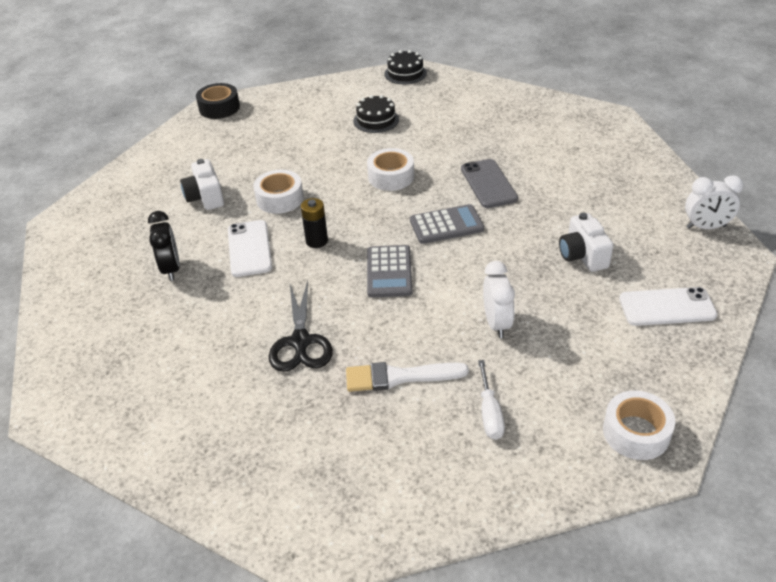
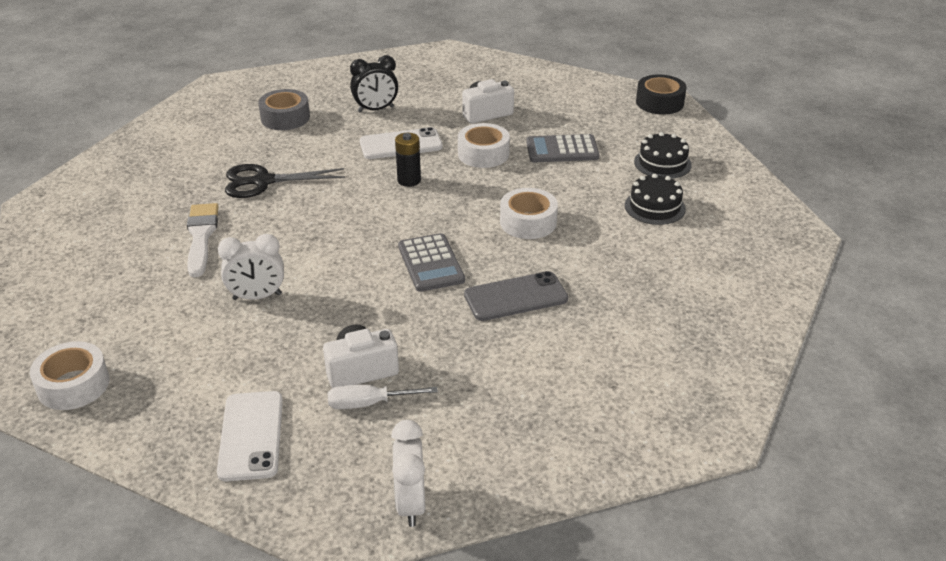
camera: 85 degrees right, 5 degrees down
(165, 338) = (285, 118): none -> grey tape
(389, 272) = (353, 226): grey calculator -> grey calculator (562, 150)
(405, 73) = (787, 227): black cake -> black cake (662, 163)
(489, 413) = (137, 289): white screwdriver -> white screwdriver (369, 403)

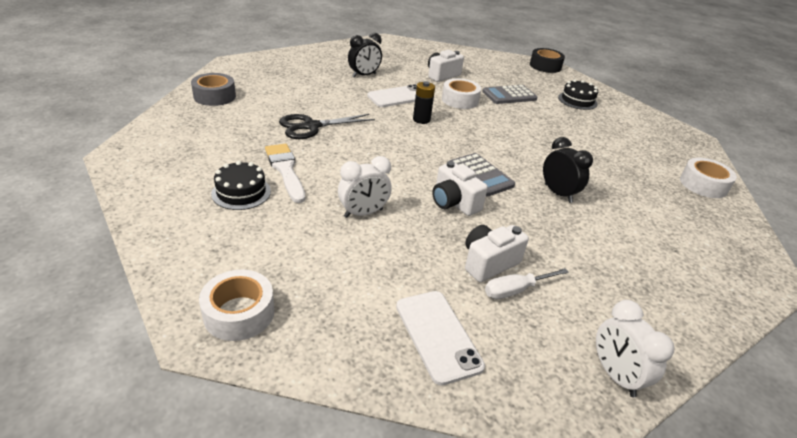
camera: 20 degrees left, 0 degrees up
(285, 118) = (300, 83): grey tape -> grey tape (214, 96)
(372, 295) = (454, 202): none -> white camera
(515, 297) = (558, 193): grey phone -> black clock
(528, 222) = (524, 142): white tape -> white tape (703, 185)
(655, 207) = (596, 127): black cake -> black cake (241, 192)

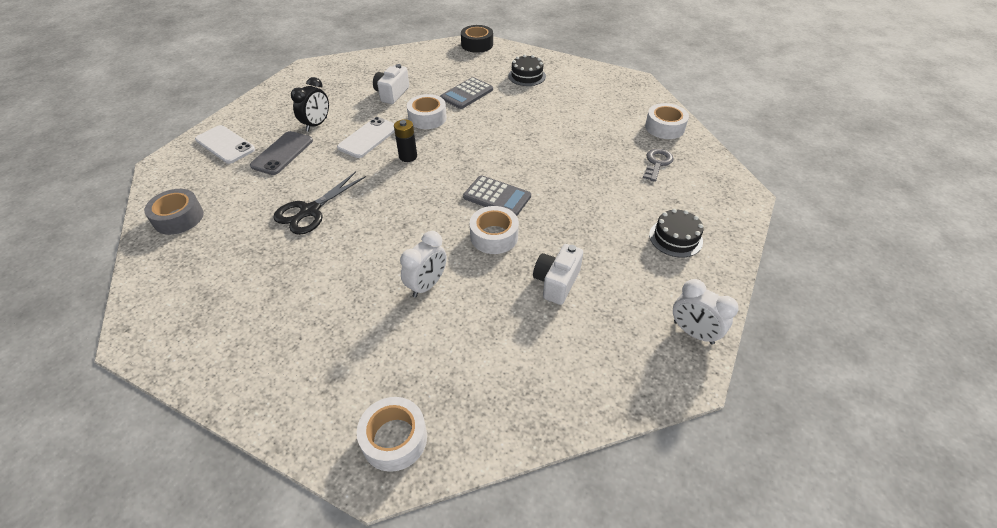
camera: 25 degrees left, 10 degrees up
(241, 192) = (300, 319): black cake -> black cake (675, 238)
(285, 170) = (323, 273): white brush -> none
(322, 84) = (282, 153): none -> grey phone
(438, 335) = (560, 369): white phone -> white phone (225, 145)
(454, 202) = (494, 236): white camera -> white tape
(516, 290) = (590, 297): white screwdriver -> none
(558, 193) = (568, 187): black clock -> none
(674, 210) = (657, 163): none -> grey key

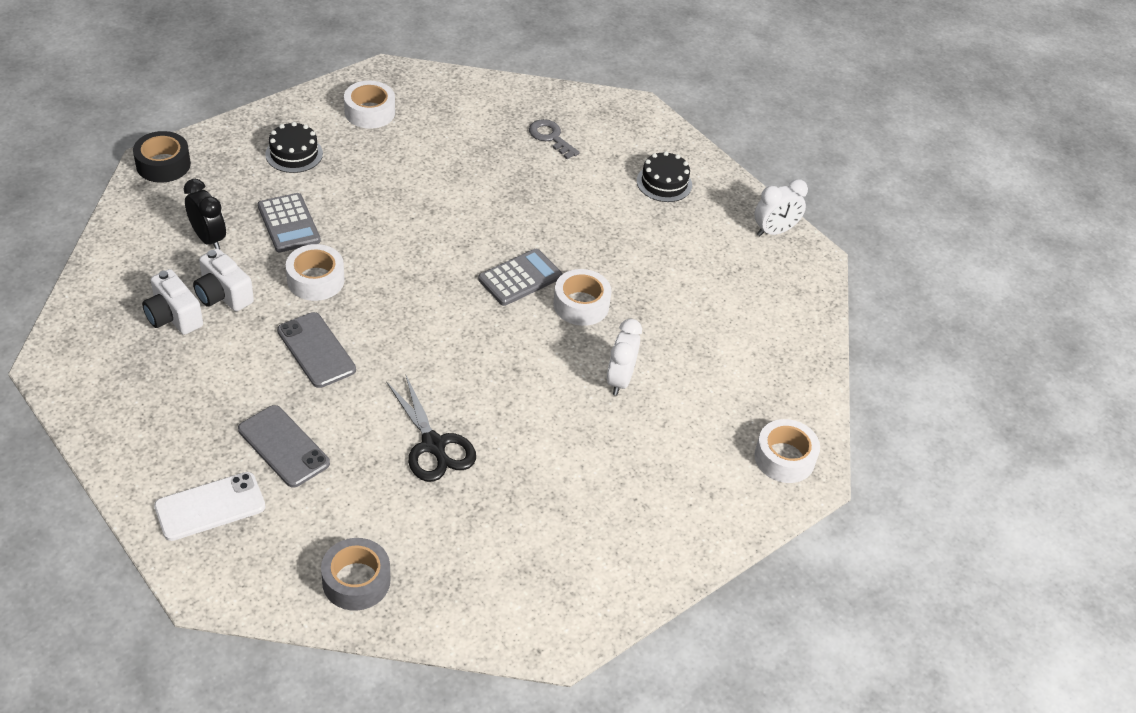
camera: 70 degrees left, 0 degrees up
(317, 124) = (238, 394): black clock -> black clock (208, 238)
(368, 138) = (316, 350): white phone -> grey phone
(408, 156) = (388, 325): black battery -> none
(427, 285) = (620, 380): white clock -> white clock turned 135 degrees counterclockwise
(556, 282) = (671, 287): white camera -> white camera (173, 316)
(664, 127) = (495, 100): white tape -> white tape (369, 112)

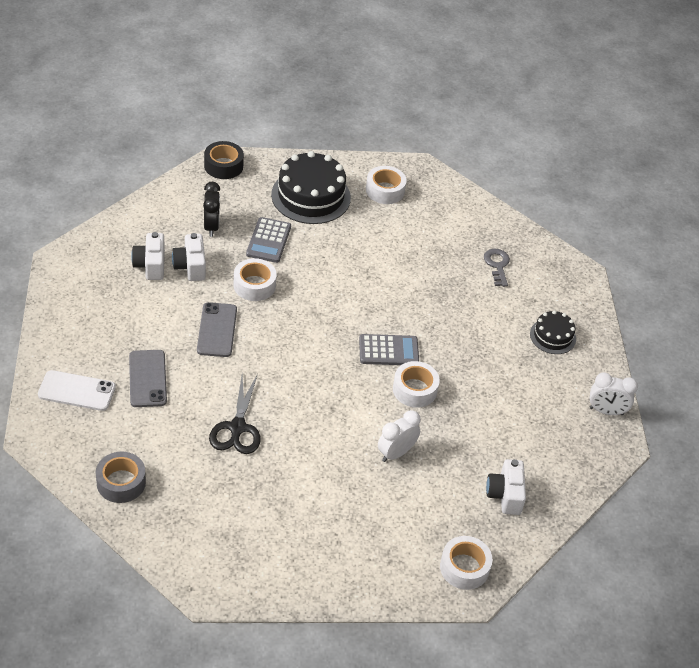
camera: 35 degrees right, 0 degrees up
(294, 154) = (311, 196): black cake -> black cake, size x1.84
(757, 363) = (505, 495): none -> white camera

